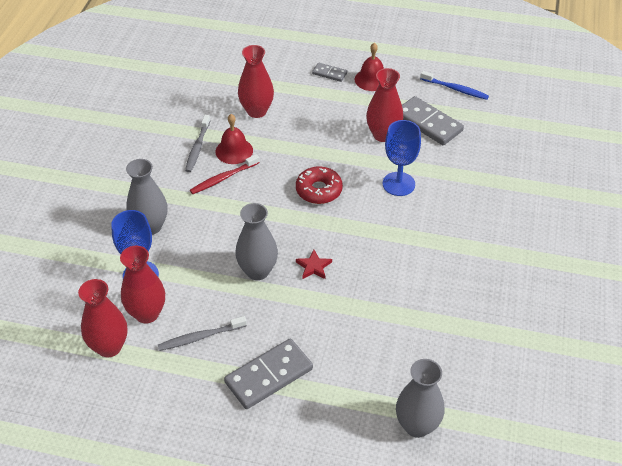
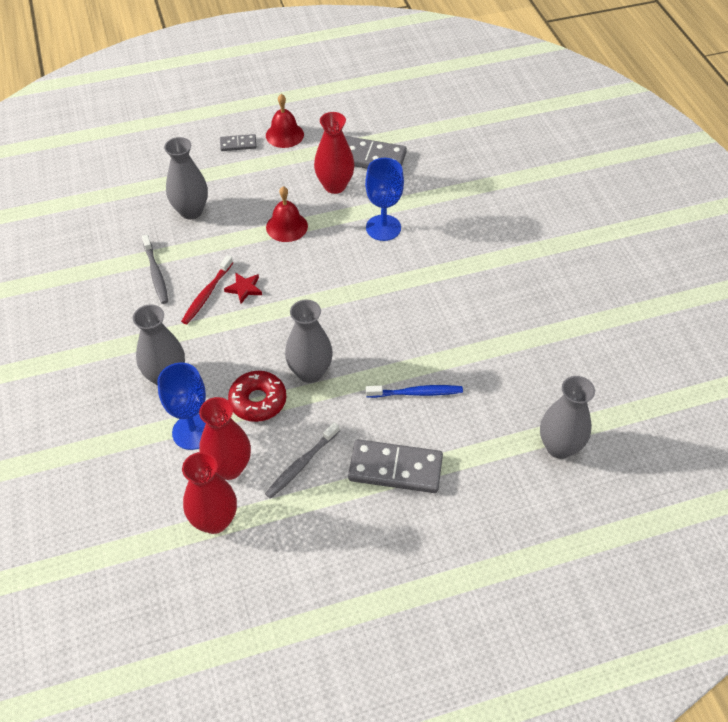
camera: 30 degrees left, 5 degrees up
(234, 151) = (197, 261): red bell -> red bell (287, 226)
(256, 111) = (191, 211): red vase -> grey vase
(269, 376) = (395, 469): grey domino -> grey domino turned 75 degrees clockwise
(313, 267) = (361, 343): red star -> red star (244, 289)
(319, 190) = (312, 266): red donut -> red donut (258, 401)
(455, 89) = (370, 114): blue toothbrush -> blue toothbrush (416, 393)

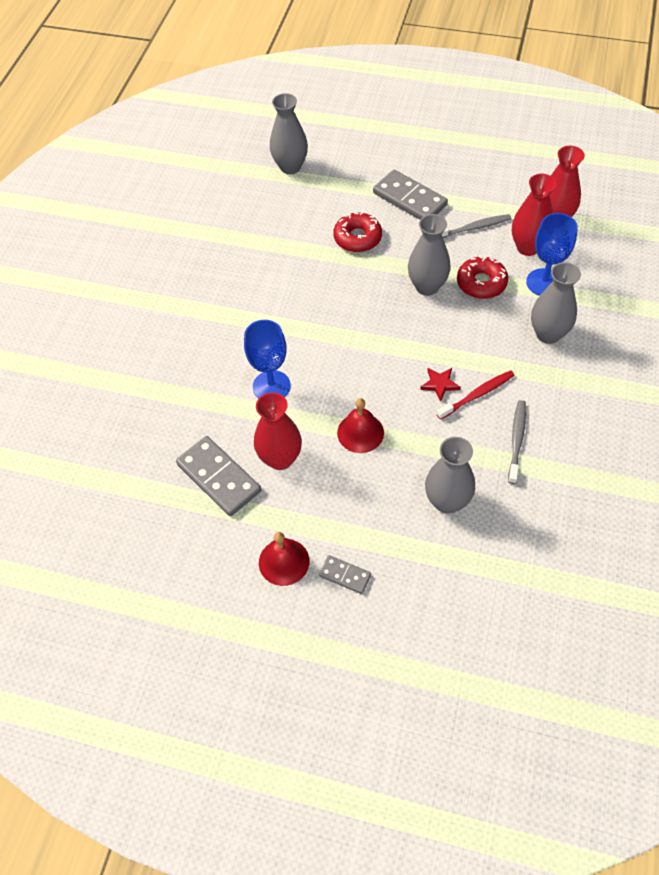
camera: 145 degrees left, 5 degrees up
(416, 393) = (357, 238): blue toothbrush -> red donut

